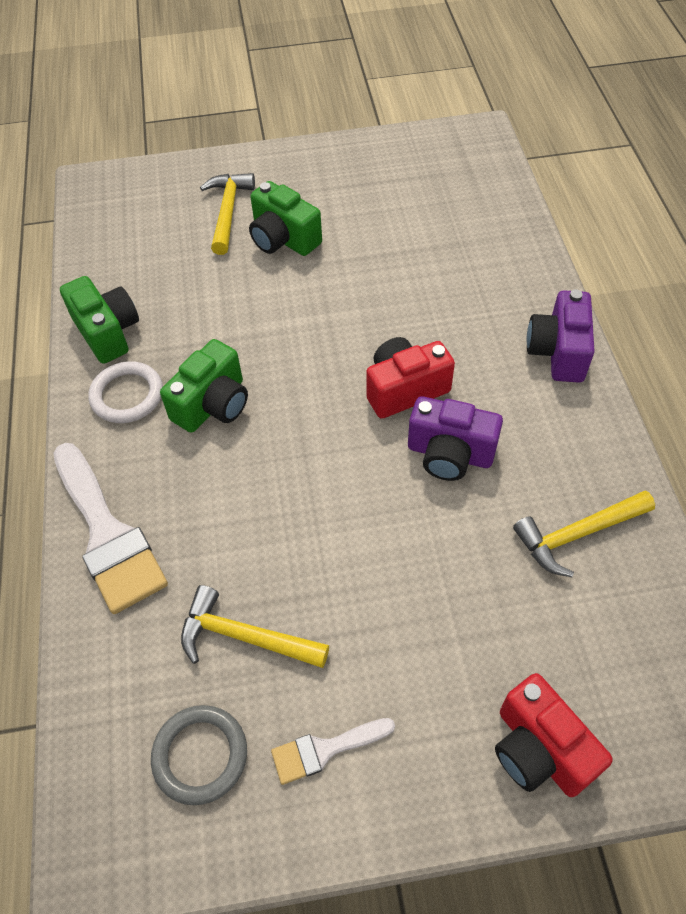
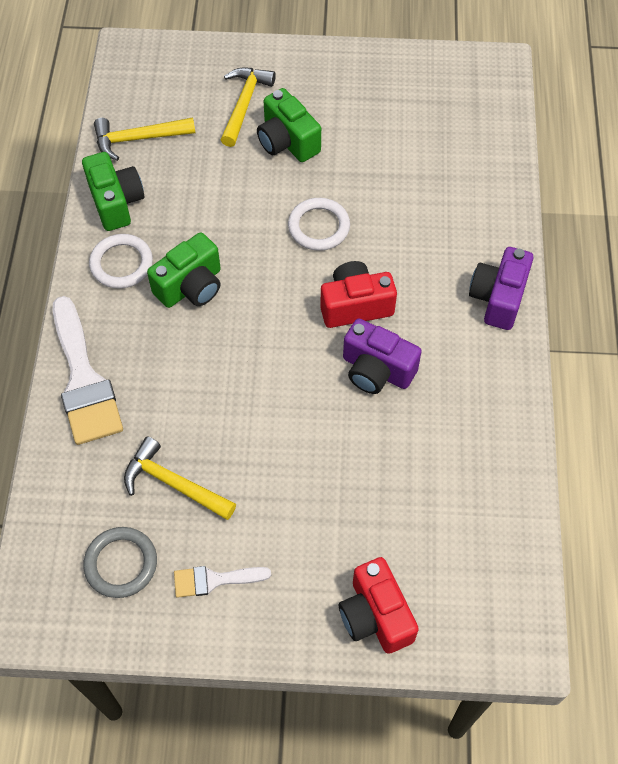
camera: 10 degrees right, 5 degrees up
(341, 316) = (319, 227): none -> white ring
(577, 535) = (460, 459): yellow hammer -> yellow hammer (138, 139)

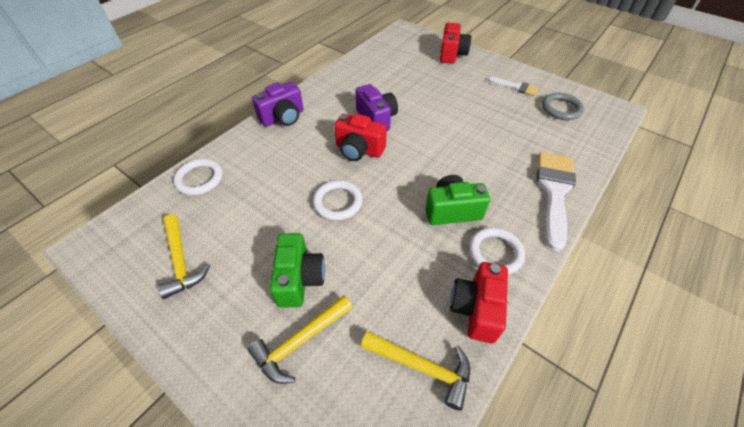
camera: 145 degrees left, 10 degrees down
(116, 202) = (476, 309): green camera -> red camera
(173, 483) = (518, 124): yellow hammer -> yellow hammer (181, 261)
(487, 168) = (200, 179): none -> white ring

